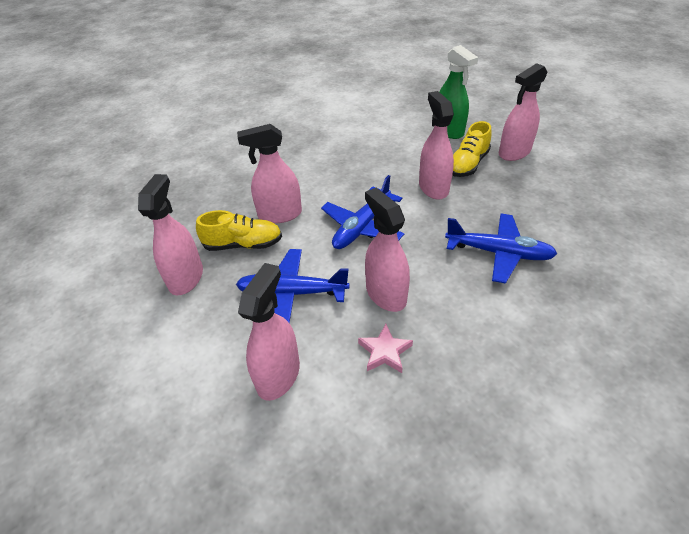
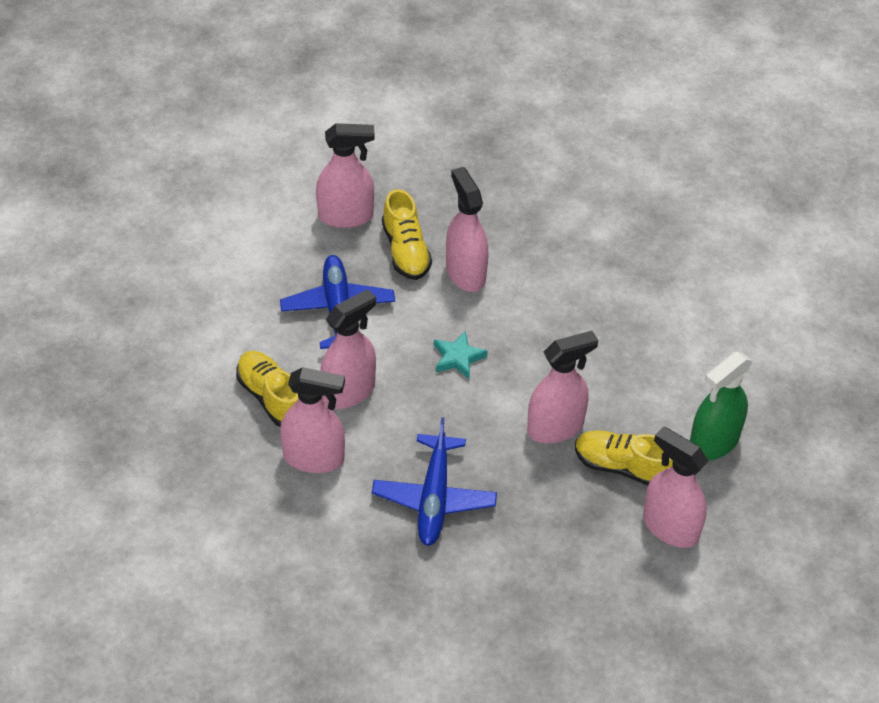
camera: 75 degrees right, 5 degrees up
(278, 375) = (235, 319): pink spray bottle -> pink spray bottle (314, 458)
(362, 227) = (458, 358): blue plane -> turquoise star
(385, 352) = (271, 397): pink star -> yellow shoe

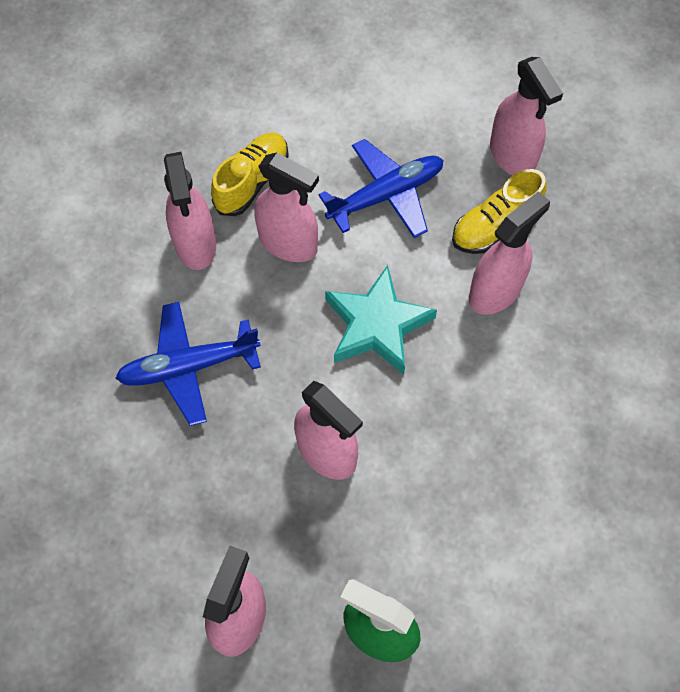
camera: 70 degrees right, 15 degrees up
(458, 358) = (376, 325): turquoise star -> turquoise star, size x1.82
(623, 467) = (302, 541): yellow shoe -> none

